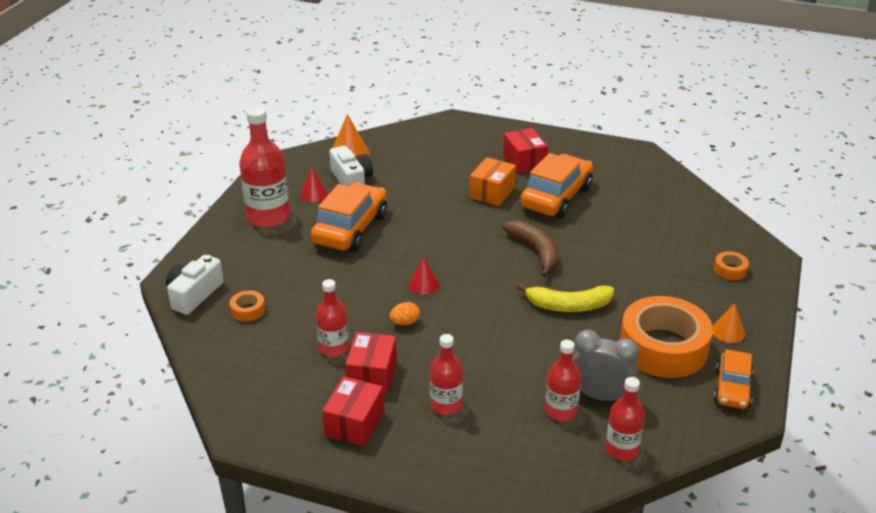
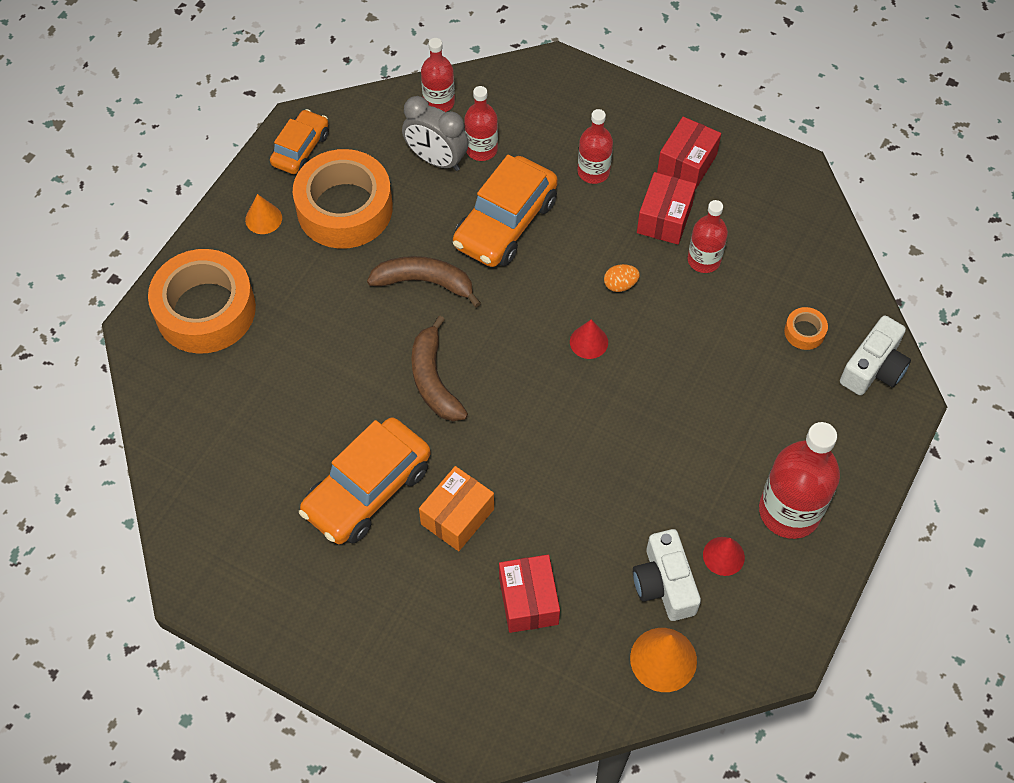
camera: 170 degrees left, 25 degrees up
(350, 229) = (673, 465): orange car -> orange car (505, 223)
(524, 161) = (385, 590): red box -> red box (528, 600)
(568, 306) = (424, 282): yellow banana -> brown banana
(730, 270) = (205, 310): orange tape -> orange tape, size x2.47

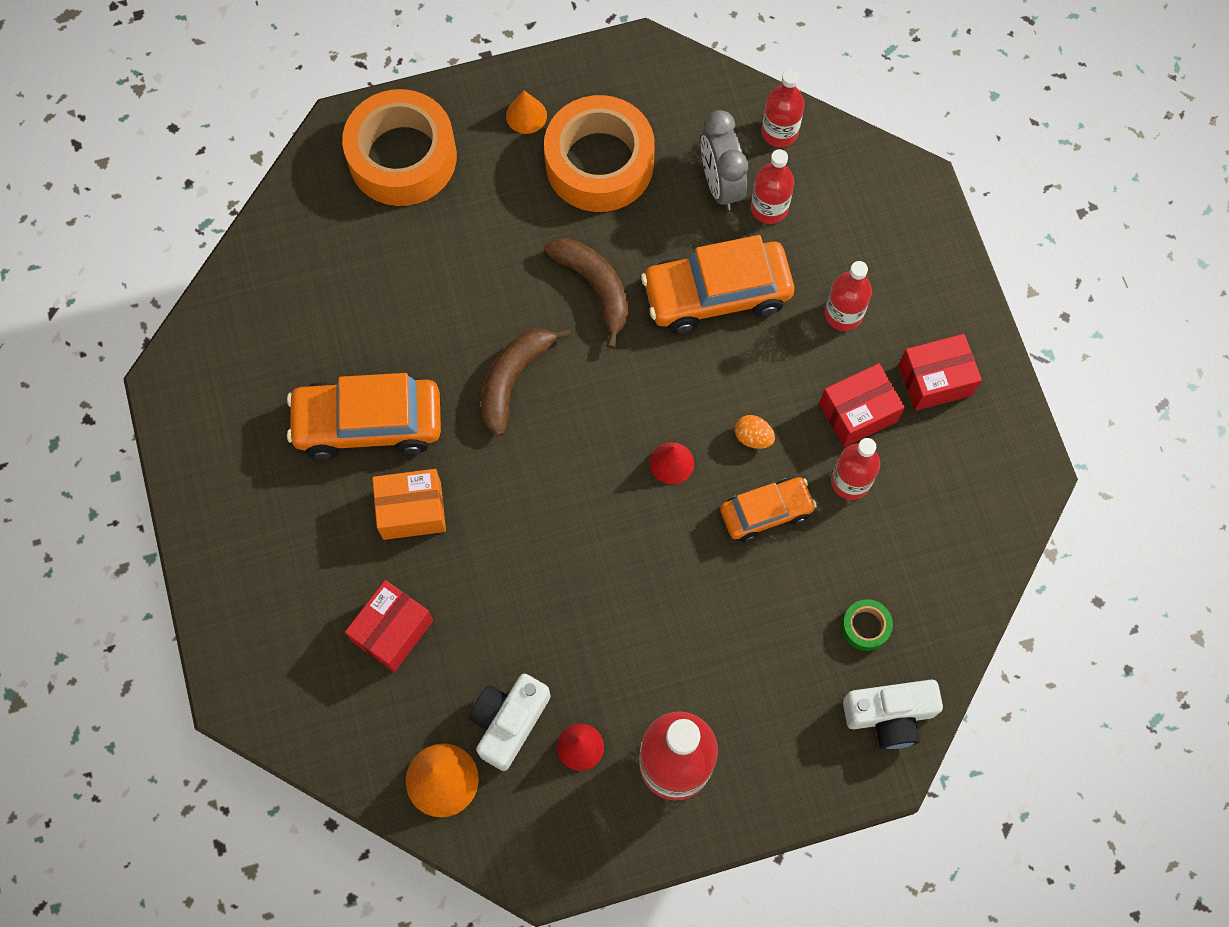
camera: 45 degrees right, 10 degrees up
(301, 149) = (619, 77): orange car -> orange car (766, 512)
(804, 332) = (865, 627): orange tape -> green tape

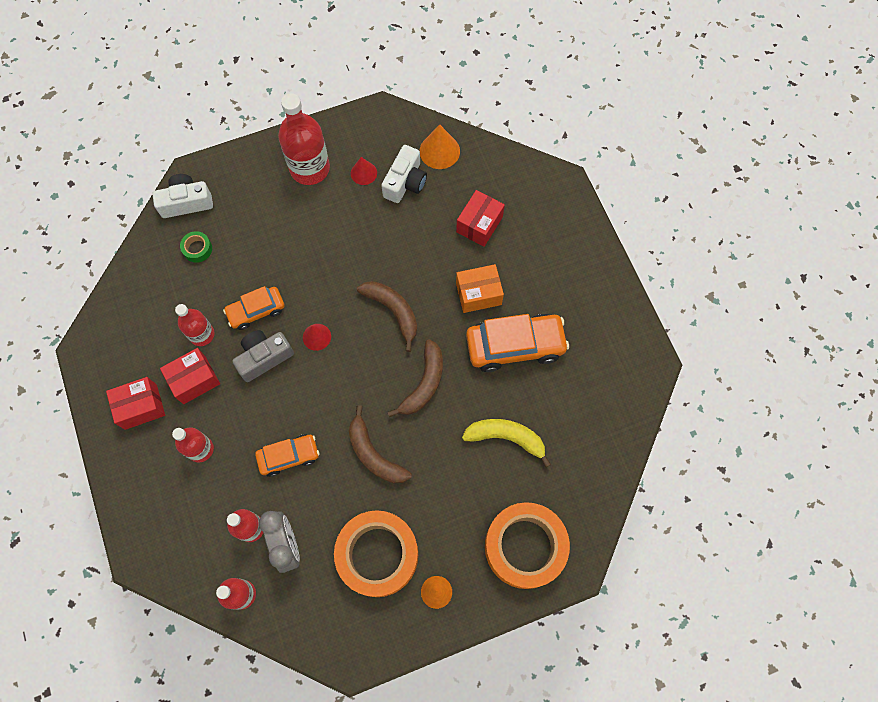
camera: 175 degrees right, 0 degrees up
(404, 294) = (506, 438): none -> yellow banana
(550, 493) = (393, 311): none -> brown banana
(716, 294) = (289, 456): orange car -> orange car, size x0.60
(753, 437) = (264, 358): orange egg -> grey camera

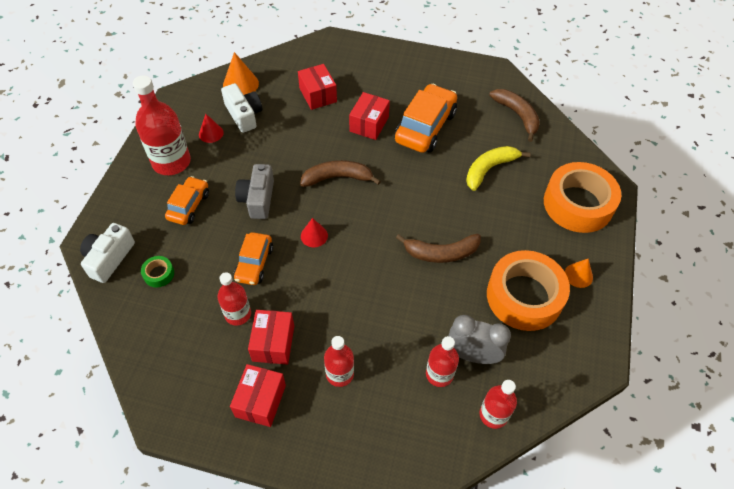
camera: 55 degrees left, 15 degrees down
(264, 358) = (299, 281): grey camera -> grey camera (258, 199)
(289, 456) = (398, 311): orange car -> orange car (189, 206)
(424, 383) = (410, 191): brown banana -> brown banana (517, 115)
(478, 294) = (369, 124): orange box -> red box

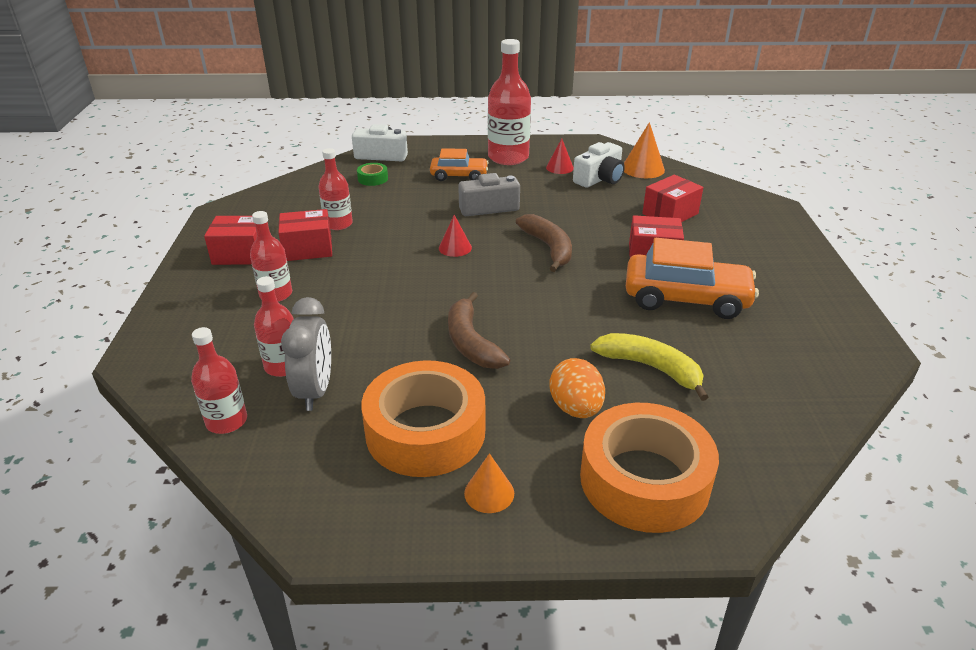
camera: 75 degrees right, 20 degrees down
(254, 263) = (403, 221): orange car -> none
(517, 115) = (792, 384): brown banana -> none
(518, 216) = (575, 408): none -> orange egg

